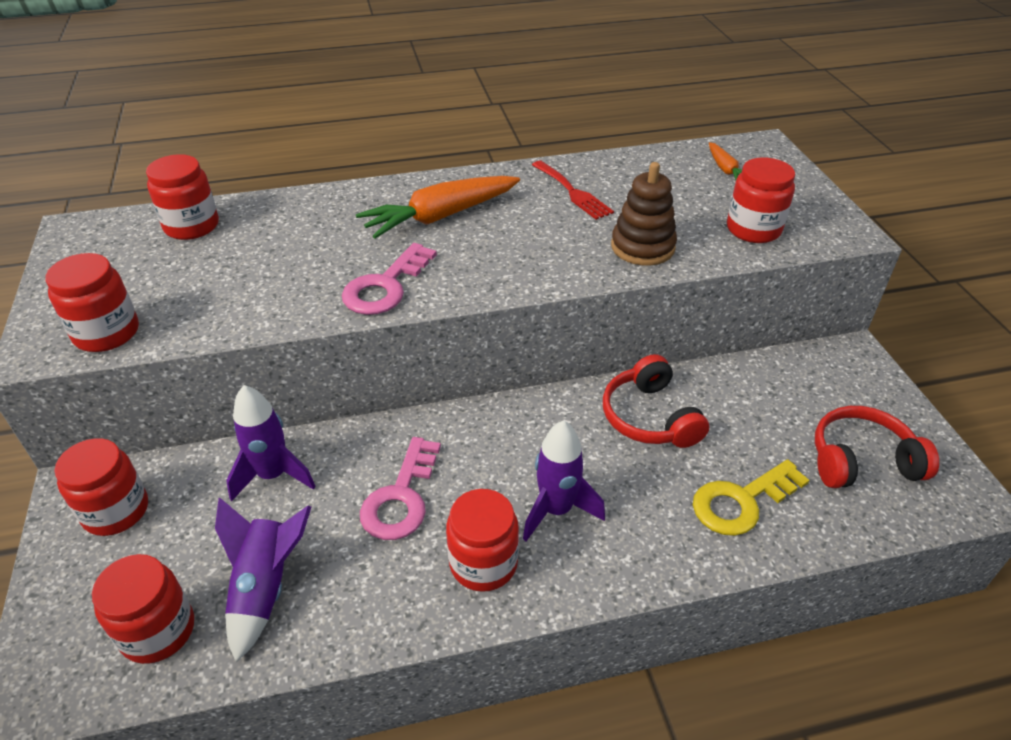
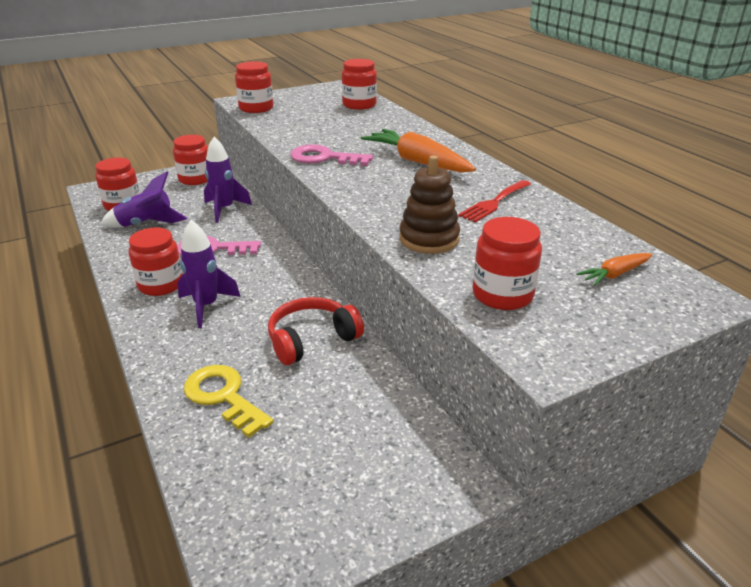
camera: 75 degrees right, 10 degrees down
(861, 461) = (288, 482): red headphones -> none

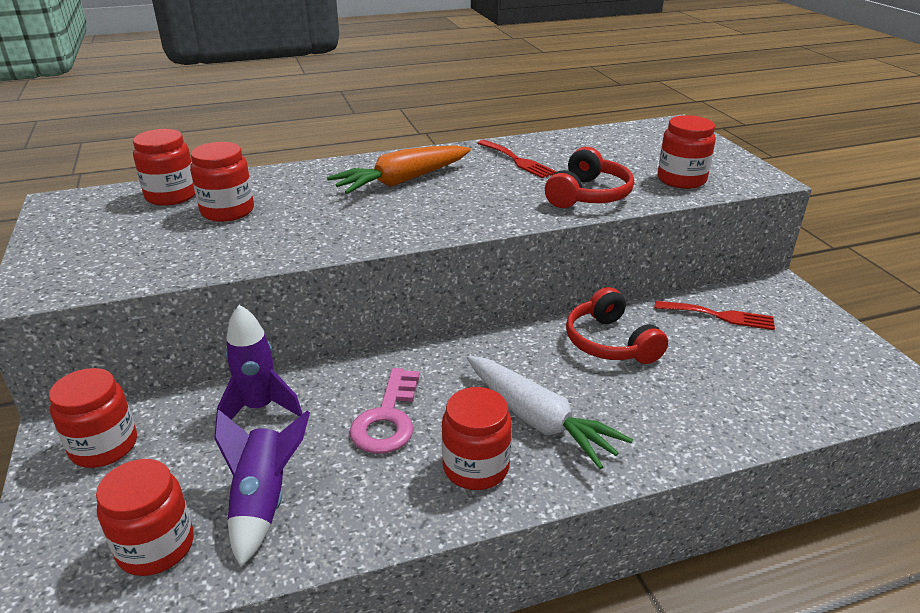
camera: 80 degrees left, 0 degrees up
(206, 306) = (538, 420): purple rocket -> white carrot
(223, 397) = (708, 403): yellow key -> none
(256, 108) = (98, 275): red jar -> red jar (227, 211)
(324, 158) = (360, 231): pink key -> none
(376, 416) = (719, 316): none -> red fork
(429, 239) = (588, 195): brown stacking toy -> red headphones
(615, 274) = (647, 141): orange carrot -> none

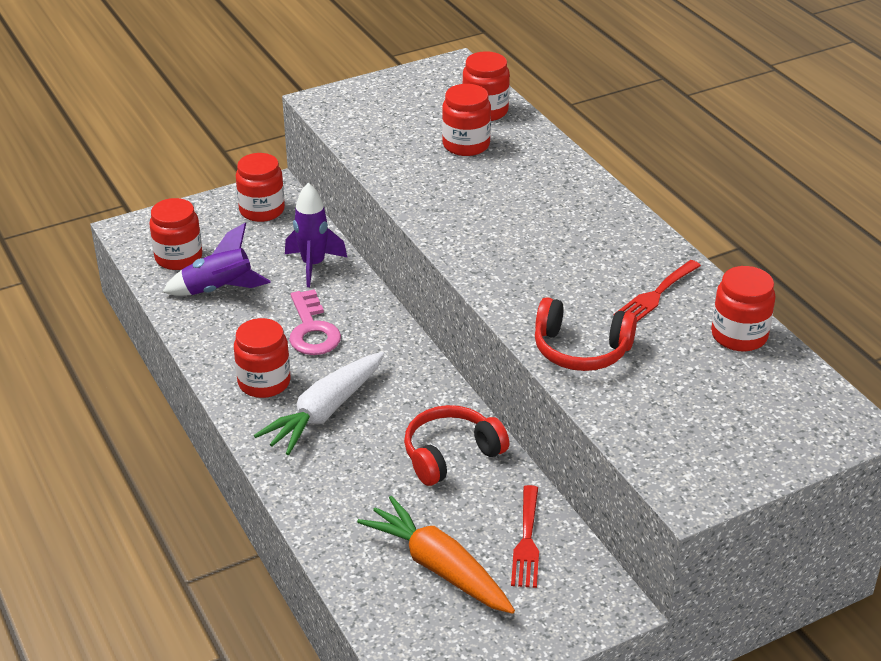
camera: 80 degrees right, 5 degrees up
(387, 418) = (312, 330): pink key -> pink key turned 105 degrees counterclockwise
(402, 181) = (566, 225): orange carrot -> orange carrot (439, 567)
(681, 180) = (655, 422): red jar -> red jar (739, 335)

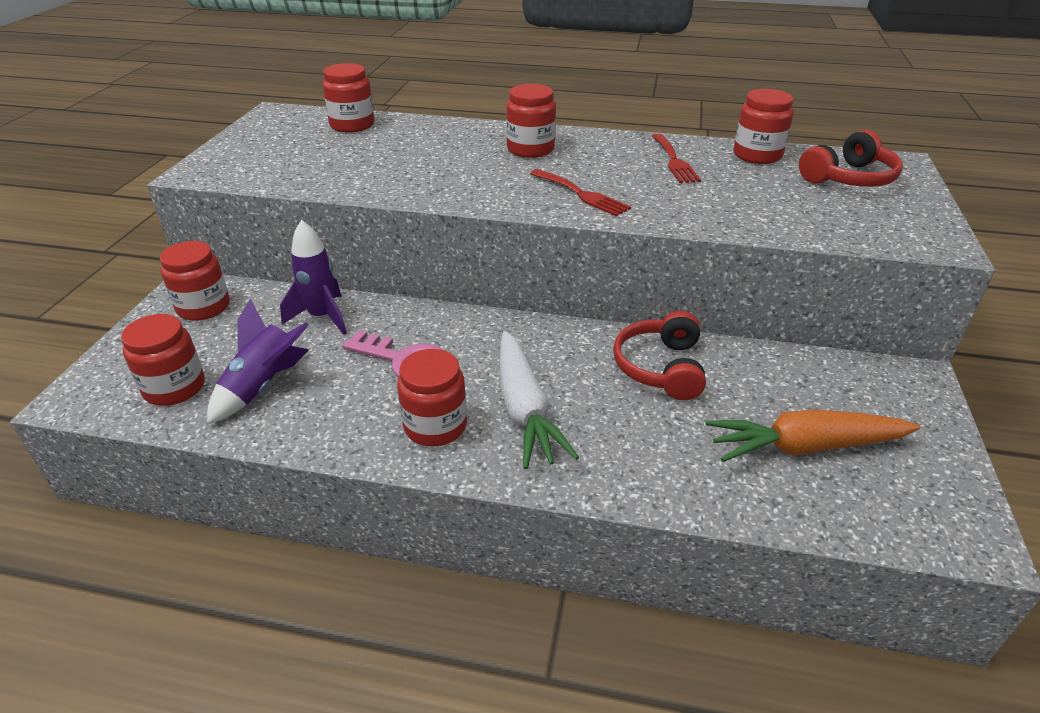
camera: 50 degrees left, 0 degrees up
(466, 145) = (378, 147): red jar -> red jar (530, 149)
(526, 541) = (807, 382): red fork -> red fork (582, 194)
(581, 349) = (708, 210): red headphones -> red headphones (849, 178)

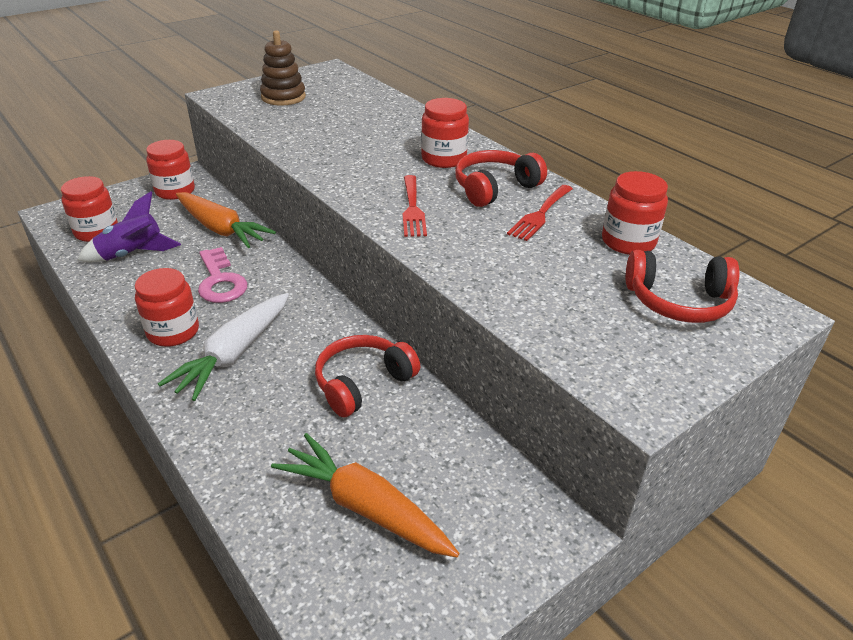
camera: 40 degrees right, 0 degrees up
(277, 151) = (283, 97): none -> brown stacking toy
(322, 317) = (221, 229): purple rocket -> orange carrot
(352, 125) = (358, 95): red jar -> none
(610, 155) = (495, 188): none -> red headphones

